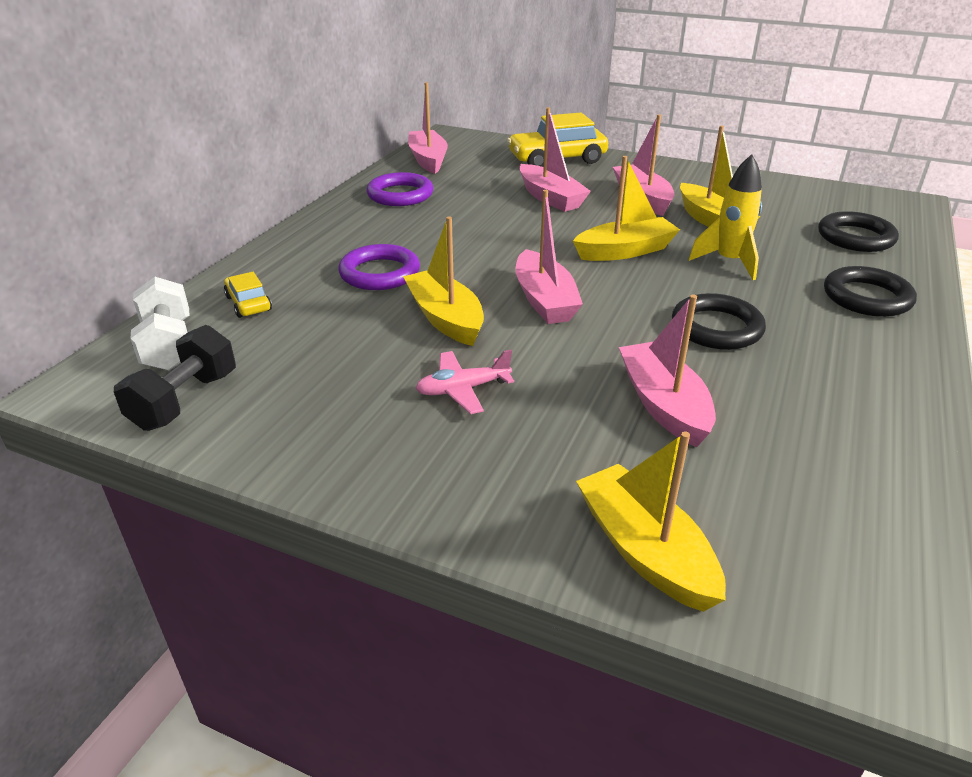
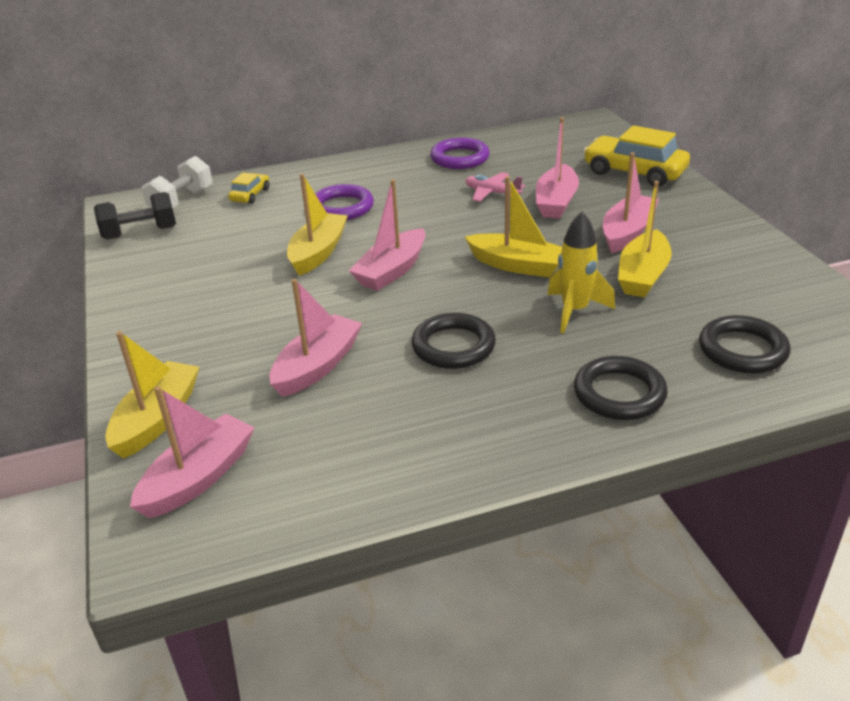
camera: 50 degrees right, 0 degrees up
(428, 160) = (534, 137): pink boat -> pink boat (199, 478)
(463, 389) = (246, 295): pink plane -> pink plane (492, 193)

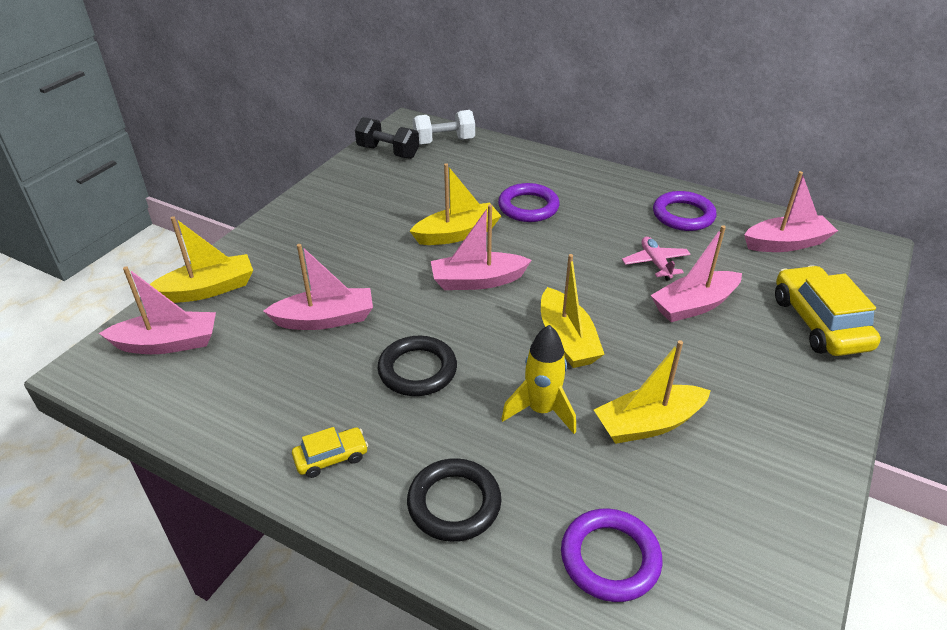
camera: 45 degrees right, 5 degrees up
(250, 195) = (489, 160): yellow car -> yellow car (331, 457)
(627, 233) = (706, 376): pink boat -> pink boat (786, 243)
(742, 350) = (610, 558): black ring -> purple ring

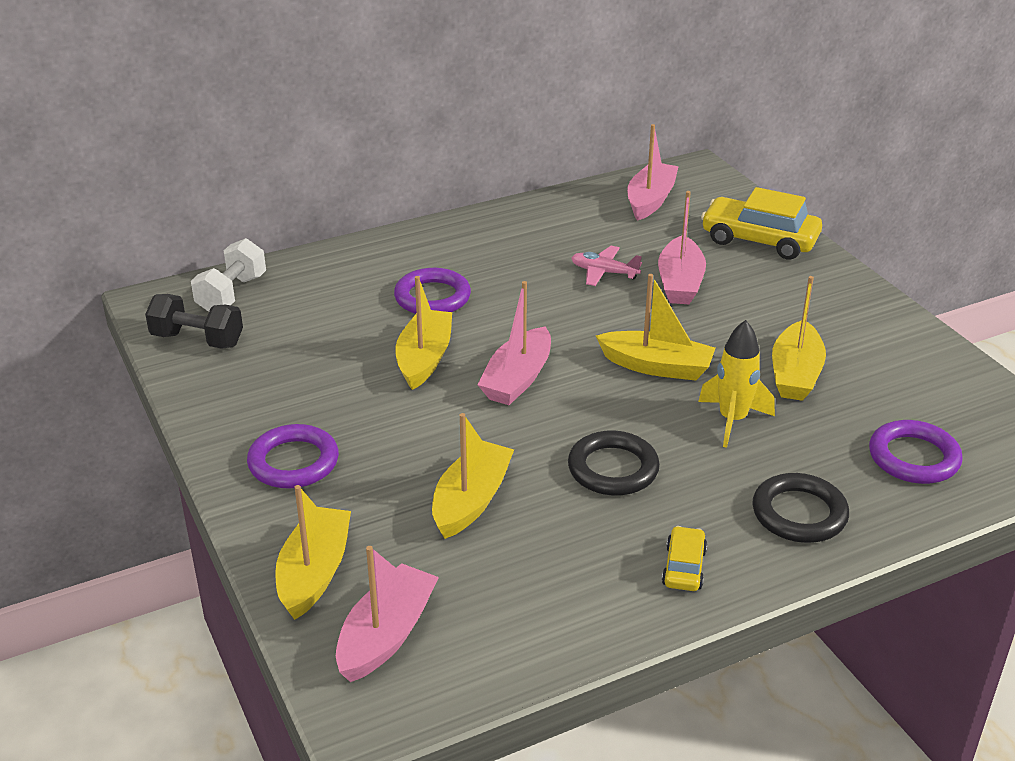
camera: 55 degrees left, 5 degrees down
(325, 319) = (471, 500): pink boat -> yellow boat
(388, 152) = (197, 340): black dumbbell -> black dumbbell turned 45 degrees clockwise
(683, 215) = (553, 225): purple ring -> purple ring (293, 462)

